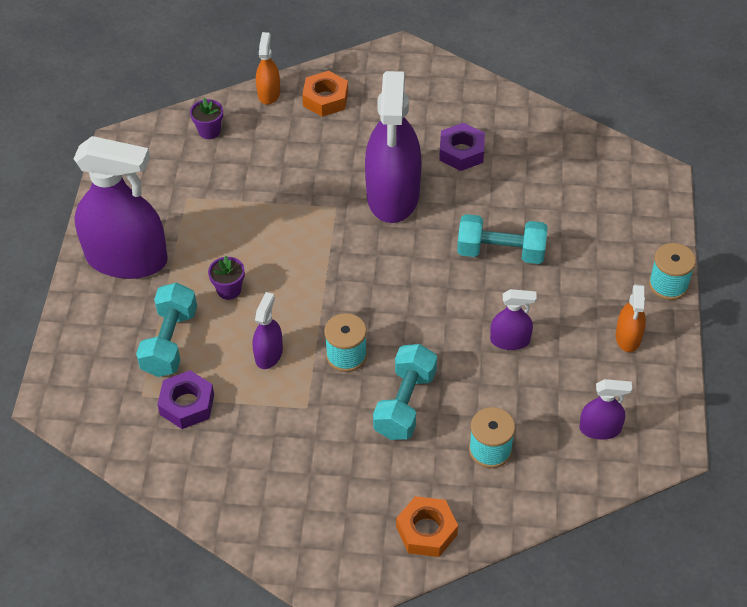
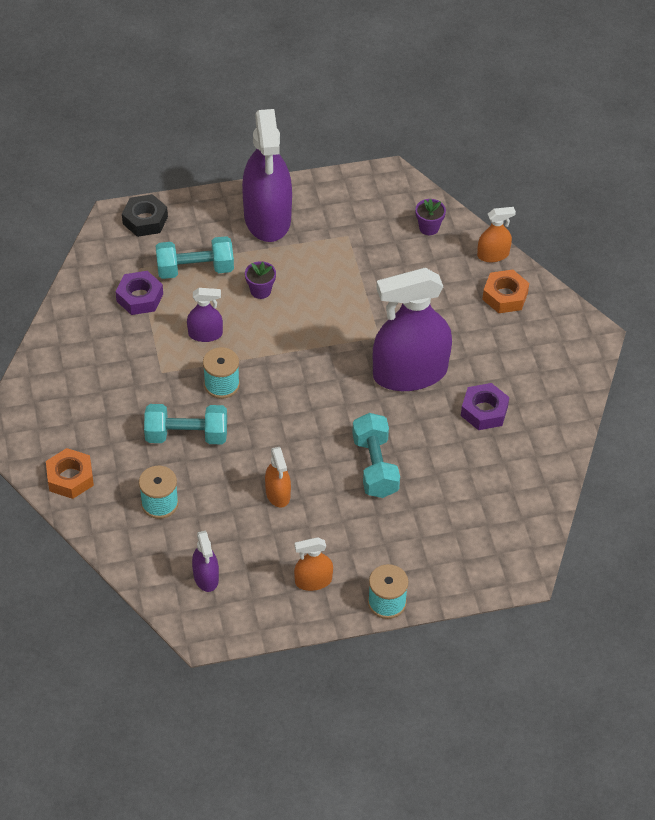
camera: 70 degrees right, 0 degrees up
(70, 373) = (145, 220): none -> black nut
(510, 340) = (278, 493): purple spray bottle -> orange spray bottle

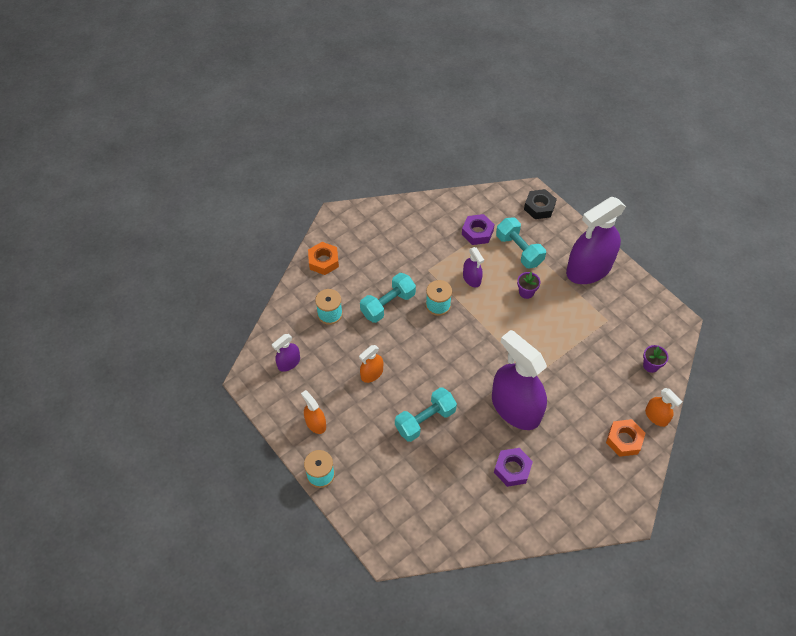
camera: 65 degrees right, 5 degrees up
(186, 435) = (388, 304): turquoise dumbbell -> turquoise dumbbell turned 75 degrees clockwise

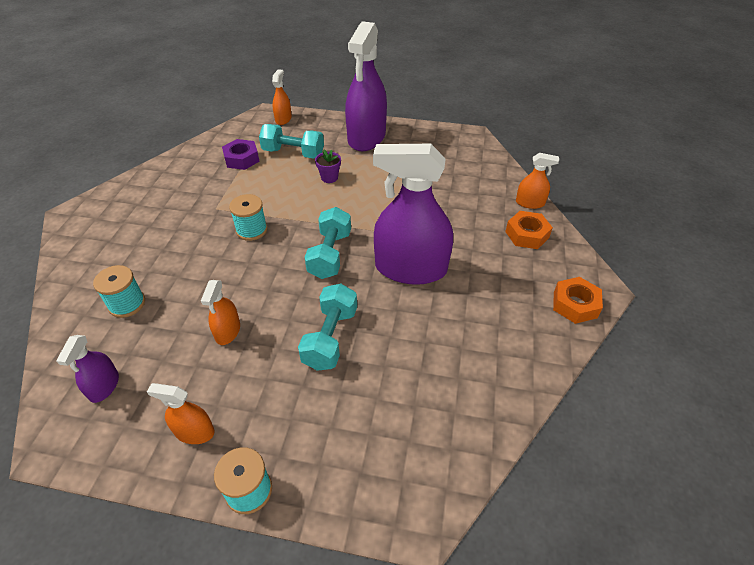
camera: 40 degrees left, 10 degrees down
(323, 261) = (82, 260): orange nut -> orange nut (575, 304)
(388, 304) = (194, 258): turquoise dumbbell -> turquoise dumbbell (330, 254)
(471, 278) = (267, 193): purple spray bottle -> none
(512, 469) = (462, 322): purple nut -> none
(539, 207) = (283, 119): black nut -> orange spray bottle
(651, 365) = (485, 172): purple flower pot -> none

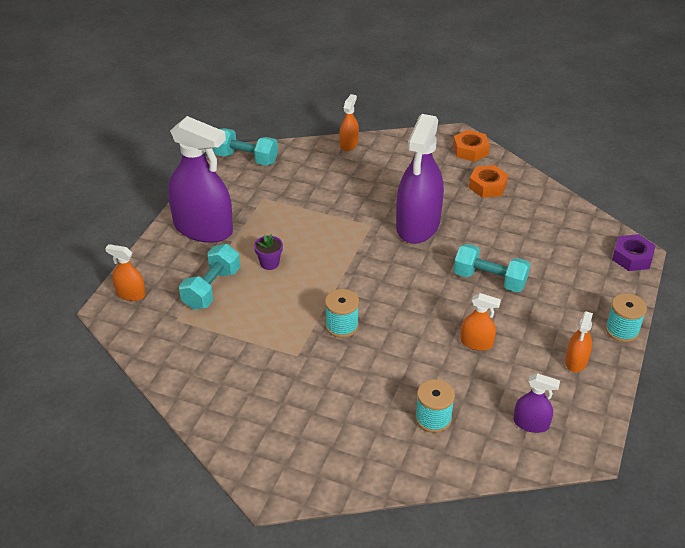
camera: 80 degrees left, 5 degrees down
(242, 159) = (207, 333): purple nut -> purple nut (632, 257)
(330, 254) = (390, 272): turquoise dumbbell -> turquoise dumbbell (246, 158)
(527, 234) = (389, 155): orange nut -> orange nut (487, 186)

